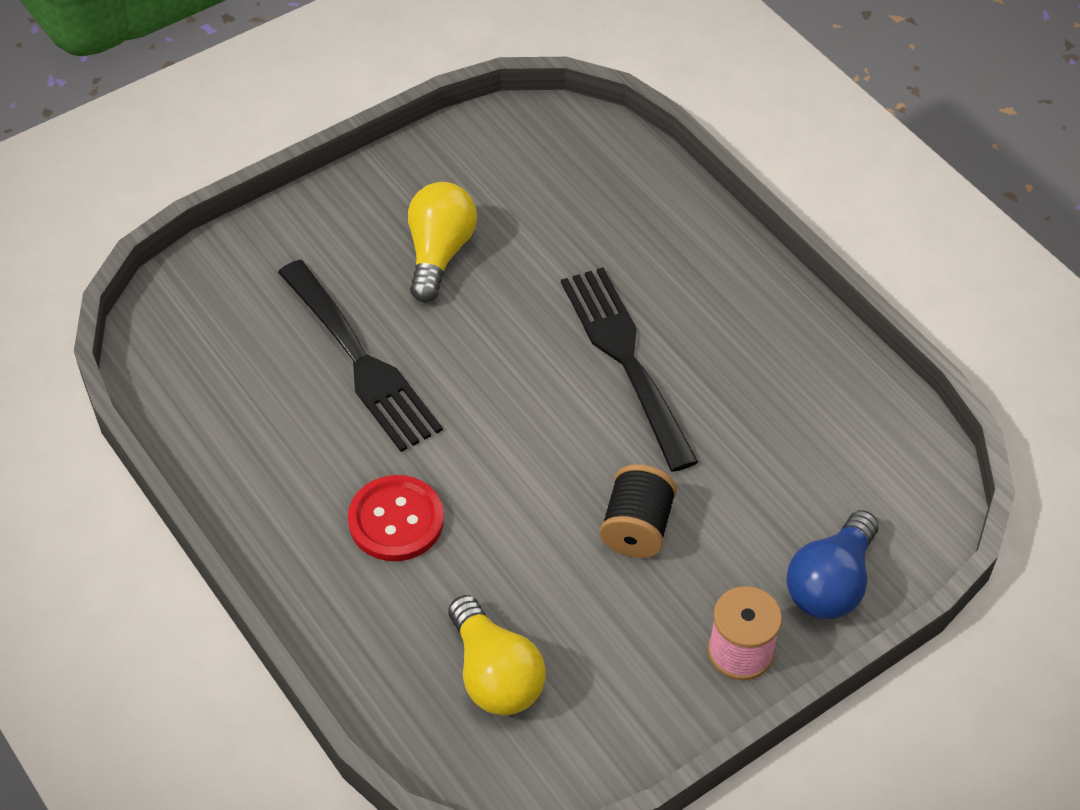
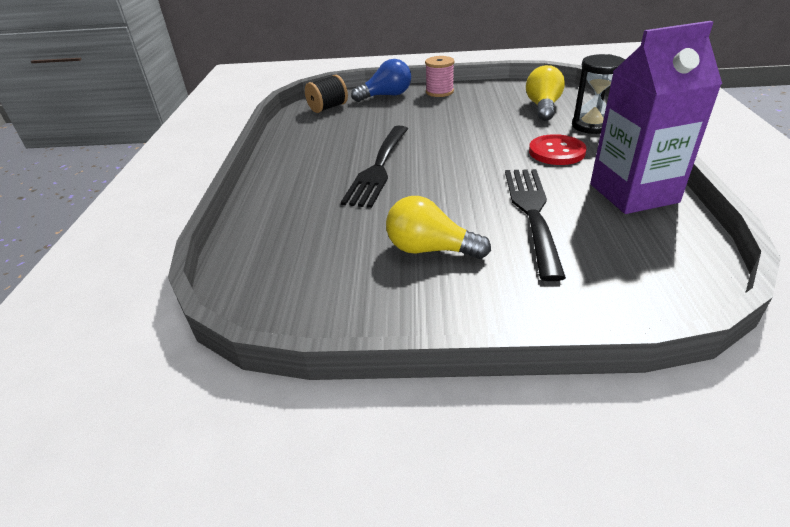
camera: 140 degrees left, 15 degrees down
(251, 460) = (633, 193): none -> purple carton
(375, 636) = (591, 126): none -> black hourglass
(439, 253) = (430, 249): yellow light bulb -> yellow light bulb turned 60 degrees clockwise
(636, 528) = (442, 123): black spool -> black spool (328, 108)

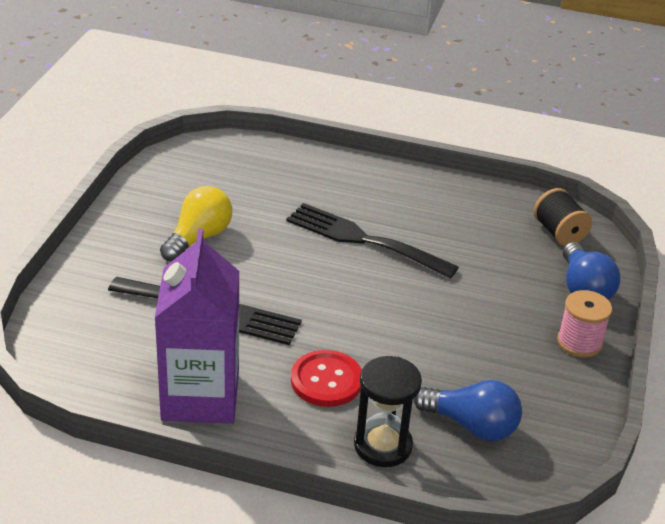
camera: 100 degrees right, 0 degrees up
(543, 107) = (471, 425): yellow light bulb -> blue light bulb

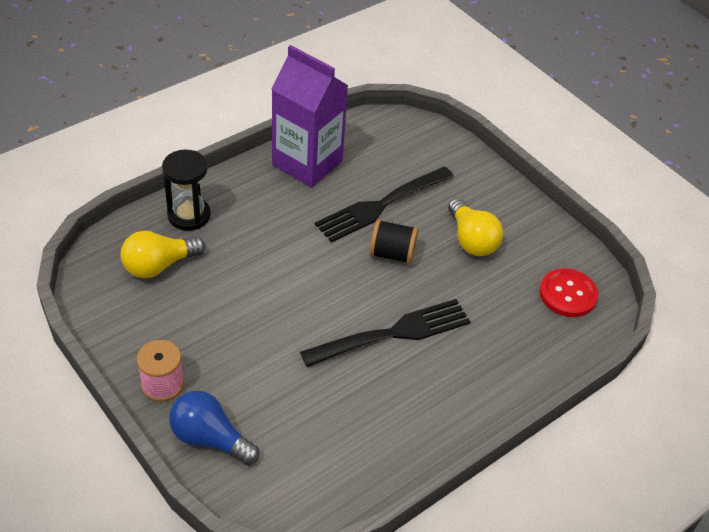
camera: 125 degrees right, 10 degrees up
(326, 380) = (266, 223): red button -> red button (568, 294)
(471, 425) = (159, 265): blue light bulb -> yellow light bulb
(559, 233) = (290, 483): black spool -> black spool (392, 254)

